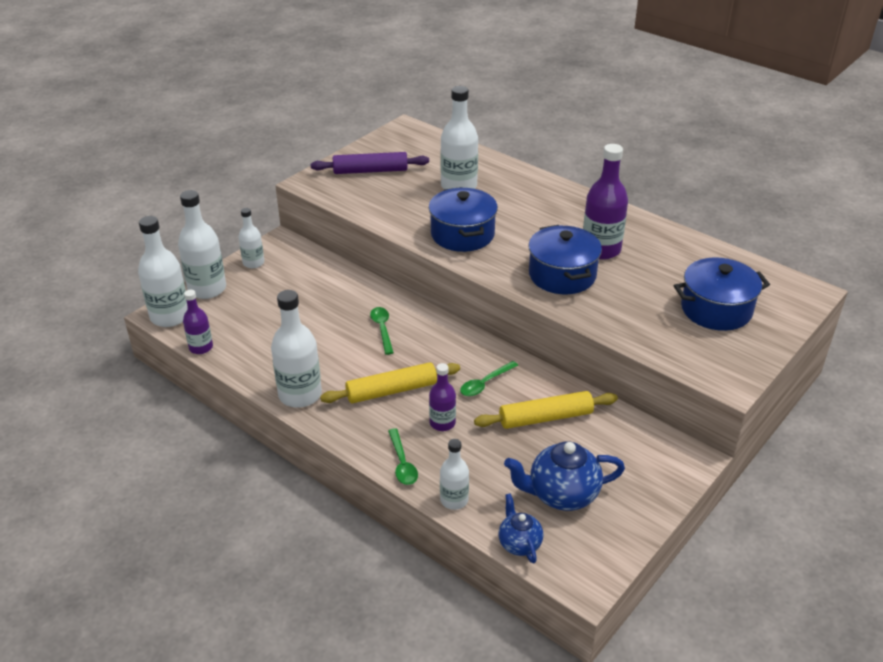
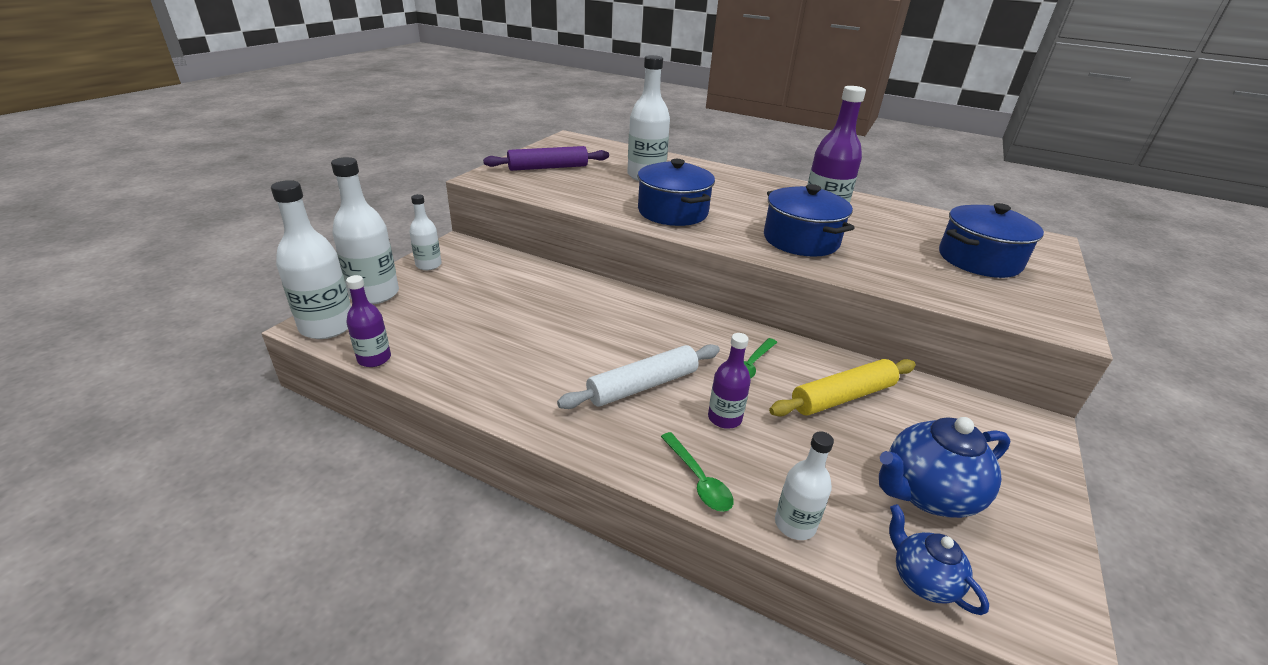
camera: 15 degrees left, 5 degrees down
(300, 395) = (524, 403): white bottle -> none
(382, 329) = (603, 319): green spoon -> none
(391, 390) = (642, 385): yellow rolling pin -> white rolling pin

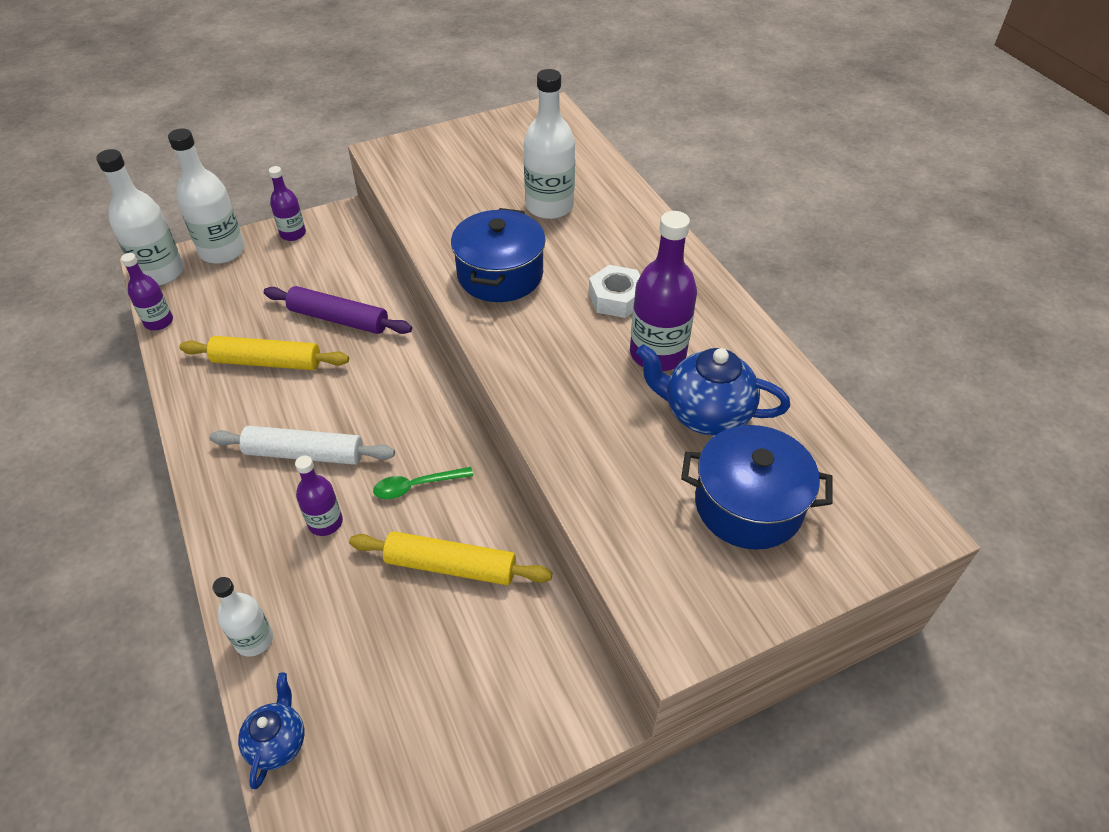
camera: 40 degrees right, 15 degrees up
(428, 265) = (293, 234): white bottle -> purple bottle
(523, 345) = (267, 362): none -> yellow rolling pin
(548, 167) = (464, 156): purple rolling pin -> purple rolling pin (338, 319)
(698, 479) = (238, 560): green spoon -> none
(758, 202) = (616, 298): none -> white nut
(801, 240) = (577, 375): blue pot -> none
(927, 494) = (383, 692): blue teapot -> blue teapot (705, 414)

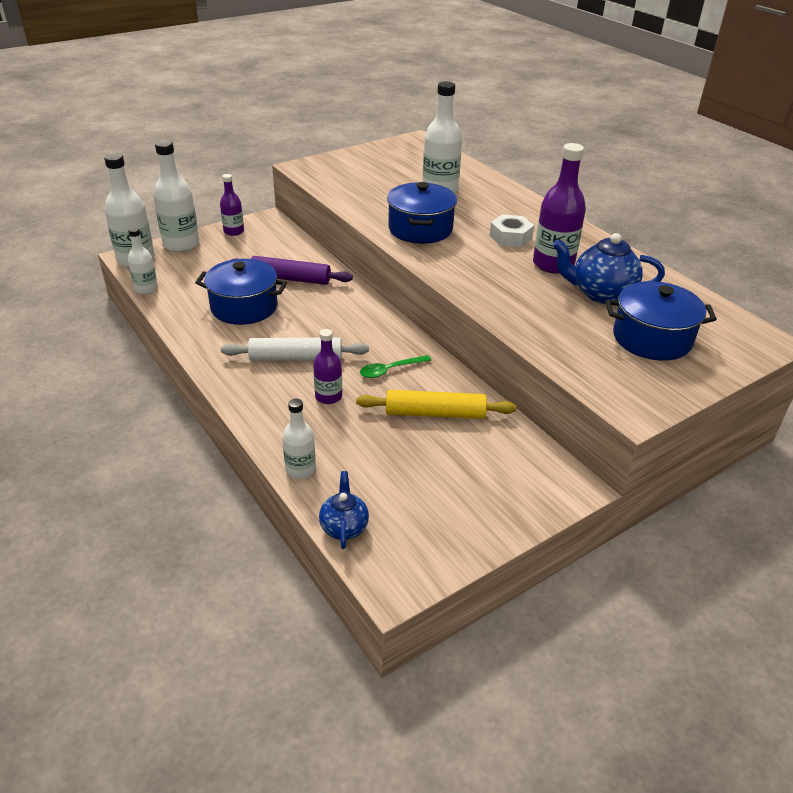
camera: 10 degrees left, 10 degrees down
(159, 322) = (146, 289): purple bottle -> white bottle
(267, 362) = (244, 307): yellow rolling pin -> blue pot

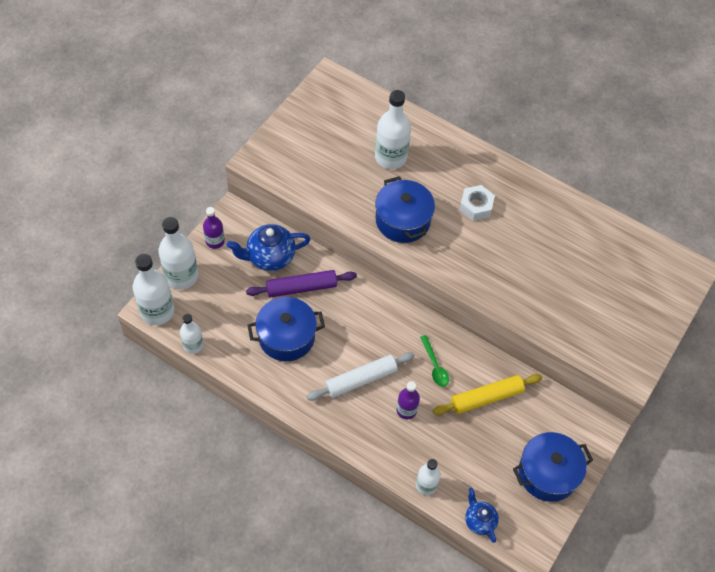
camera: 25 degrees left, 20 degrees up
(390, 370) = (434, 366): green spoon -> green spoon turned 60 degrees counterclockwise
(553, 264) = (521, 231): purple bottle -> none
(601, 293) = (568, 256): blue teapot -> blue teapot (270, 257)
(652, 338) = (619, 296): blue pot -> blue pot (547, 473)

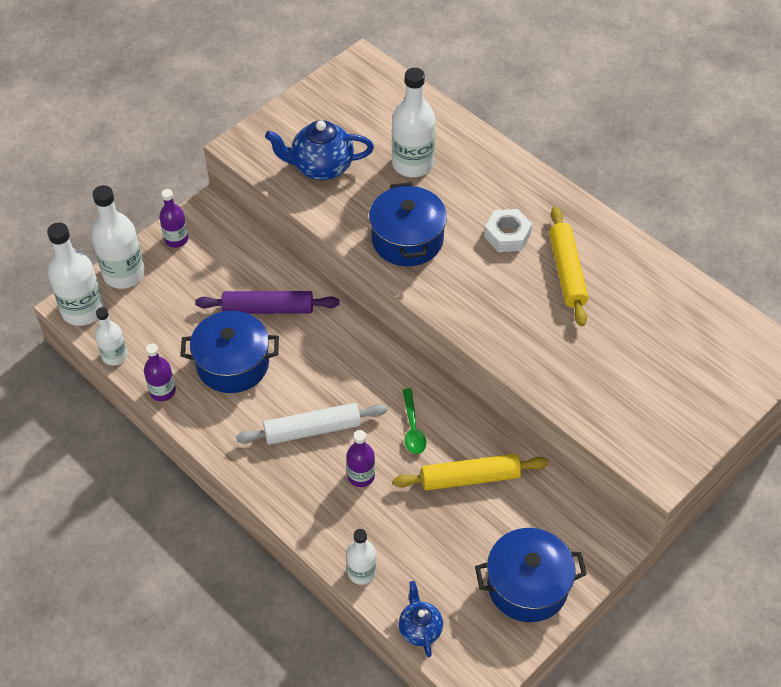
camera: 15 degrees right, 5 degrees down
(238, 368) = (162, 391): none -> purple bottle
(270, 257) = (238, 267): blue teapot -> blue teapot (321, 167)
(526, 229) = (567, 271): none -> yellow rolling pin

